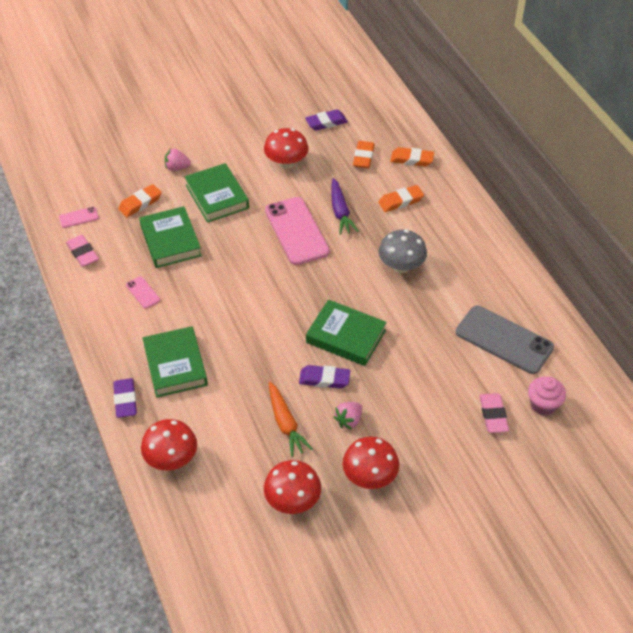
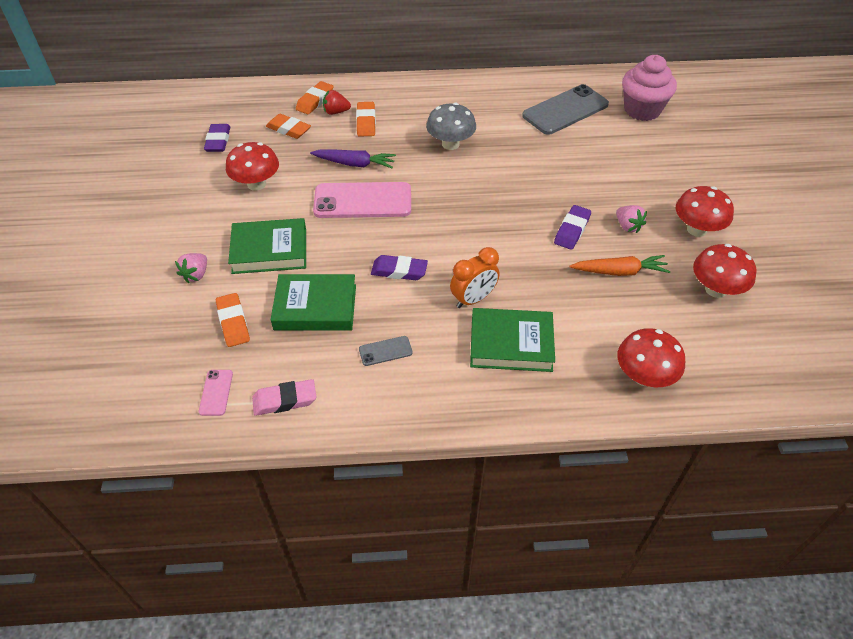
camera: 70 degrees left, 0 degrees up
(125, 400) = (547, 402): purple eraser -> purple eraser (399, 271)
(143, 292) = (385, 351): pink phone -> grey phone
(214, 330) = (473, 299): none -> orange clock
(346, 336) = (523, 202): green book -> none
(404, 178) = (336, 112): none -> red strawberry
(493, 415) = (645, 139): pink eraser -> none
(543, 405) = (642, 110): pink cupcake -> pink cupcake, size x1.58

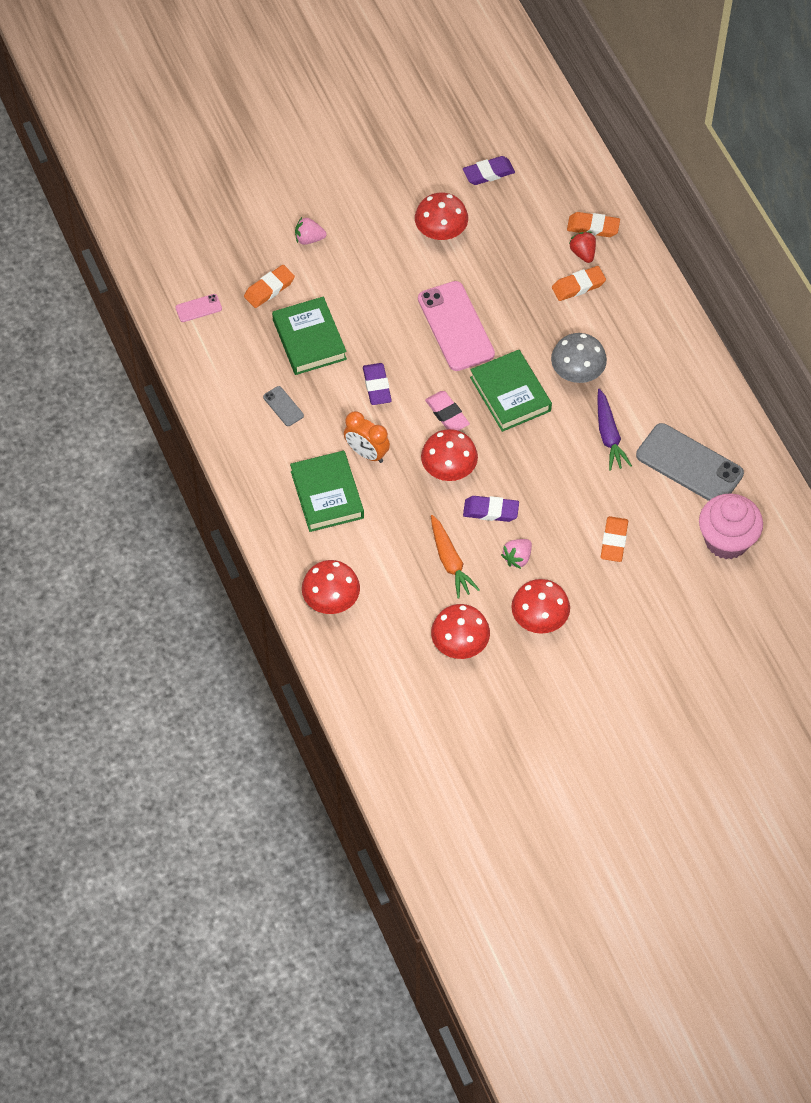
camera: 70 degrees right, 10 degrees up
(269, 251) = (359, 279): green book -> green book (510, 394)
(285, 400) = (209, 356): pink eraser -> pink eraser (447, 414)
(288, 129) = (534, 224): orange eraser -> orange eraser (614, 541)
(355, 164) = (507, 301): purple carrot -> purple carrot (609, 435)
(516, 246) = (449, 469): none -> red mushroom

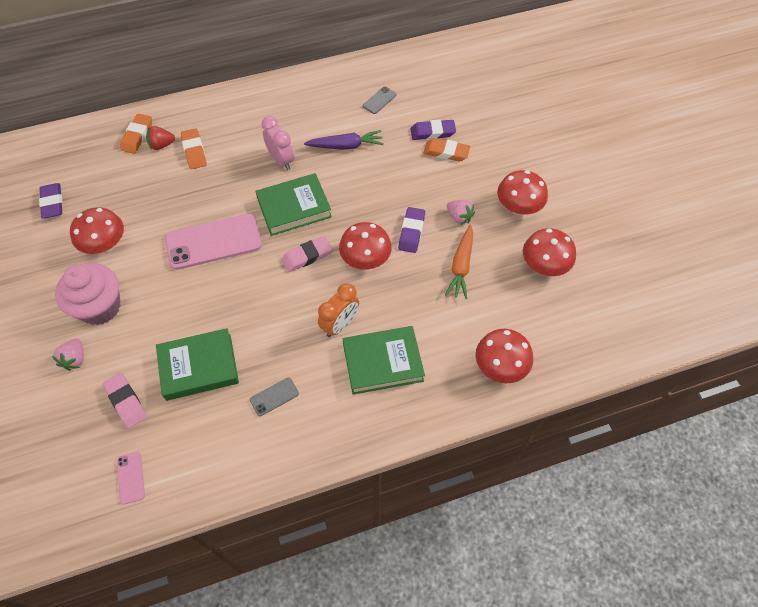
camera: 85 degrees left, 0 degrees up
(269, 289) = (126, 402): orange eraser -> pink eraser
(377, 386) = (266, 310): purple eraser -> purple eraser (432, 132)
(450, 561) = (461, 266): orange carrot -> orange carrot turned 120 degrees clockwise
(577, 373) = (281, 160): grey mushroom -> pink clock
(689, 464) = (379, 100): grey phone -> grey phone, size x0.44
(726, 540) = (448, 86): pink cupcake -> pink cupcake (100, 307)

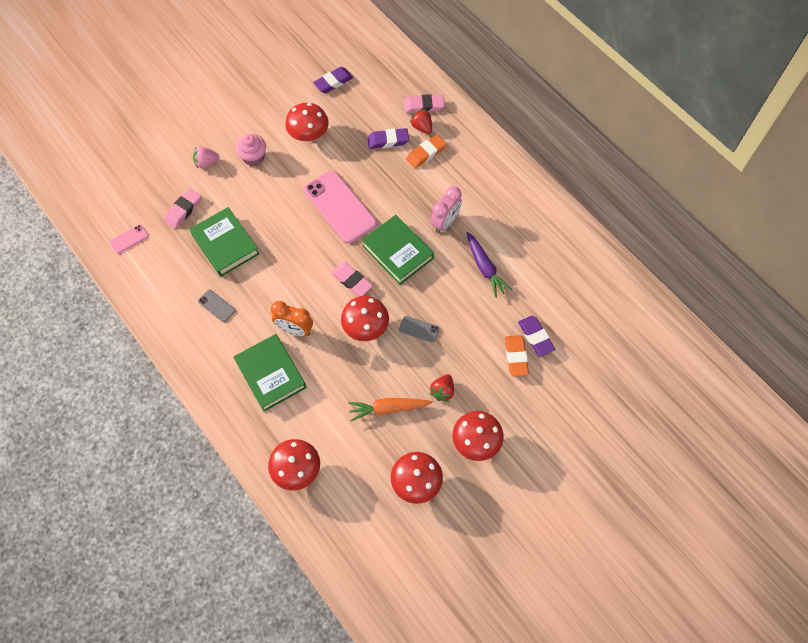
camera: 70 degrees right, 5 degrees up
(100, 307) = (253, 157): pink cupcake -> pink cupcake, size x0.63
(137, 136) = (423, 106): orange eraser -> pink eraser
(379, 100) = (554, 277): grey phone -> grey phone (419, 329)
(411, 232) = (409, 355): purple eraser -> purple eraser (388, 141)
(459, 217) = (442, 391): pink strawberry -> red strawberry

